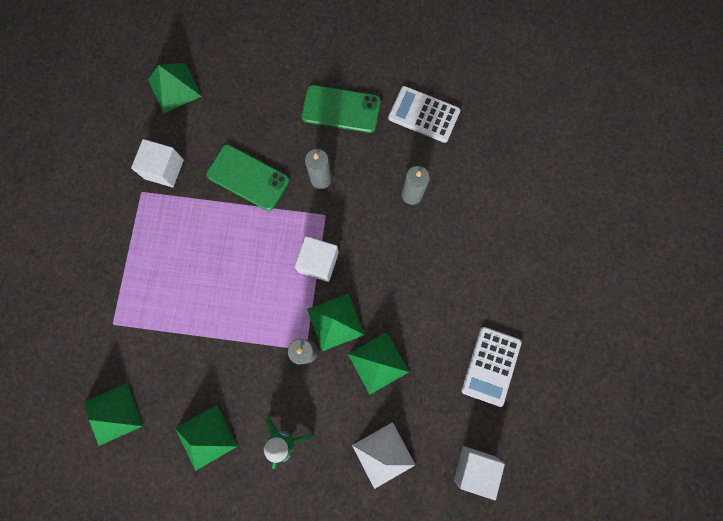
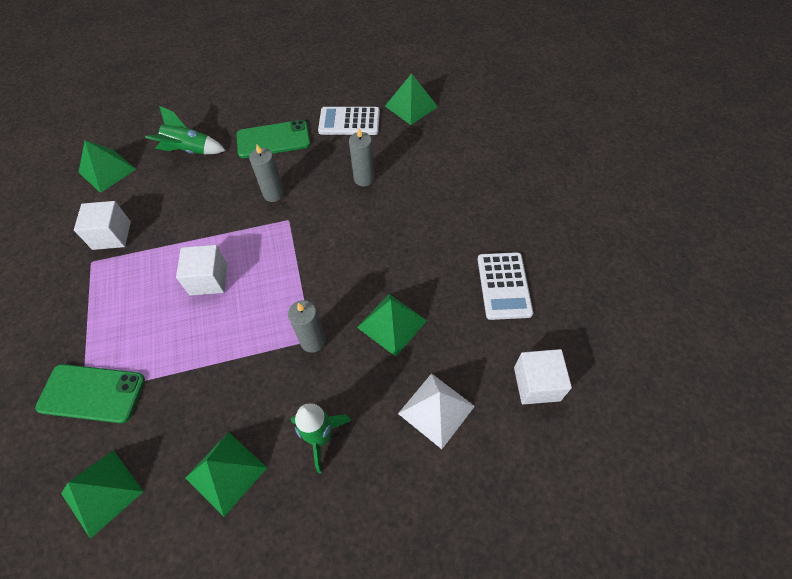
camera: 20 degrees left, 20 degrees down
(248, 177) = (201, 215): green phone -> green phone (92, 393)
(256, 92) = (189, 151): none -> green rocket
(318, 262) = (296, 259): white cube -> white cube (209, 279)
(335, 321) = (333, 303): green pyramid -> green pyramid (411, 106)

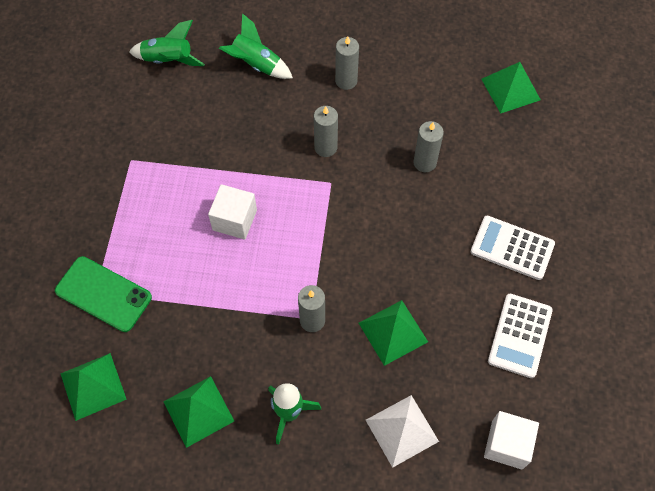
camera: 20 degrees right, 5 degrees up
(107, 171) = (168, 60): green pyramid -> green rocket
(112, 235) = (156, 138): white cube -> none
(273, 139) = (346, 81): green phone -> grey candle
(349, 122) = (434, 86): white calculator -> white calculator (512, 248)

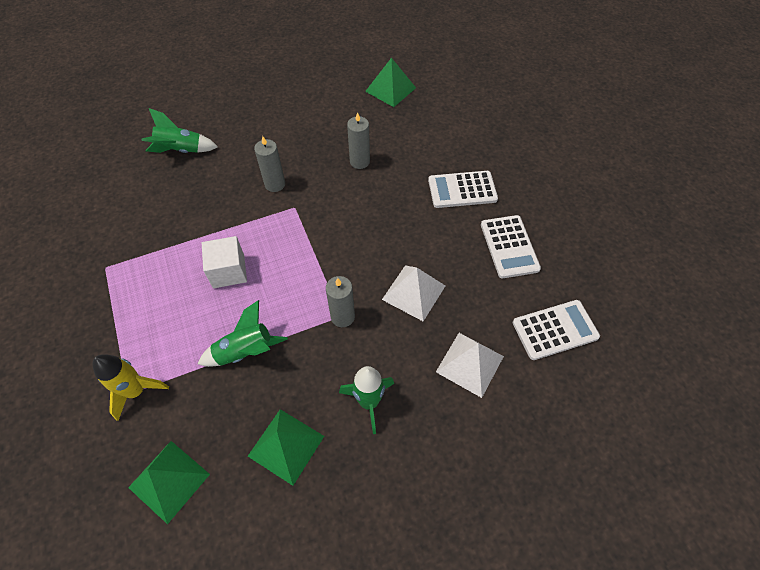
camera: 30 degrees left, 5 degrees down
(103, 294) = (136, 391): green phone -> yellow rocket
(168, 60) = (100, 177): green rocket -> green rocket (245, 351)
(346, 81) = (263, 132): grey candle -> none
(393, 332) = (413, 292): green pyramid -> white pyramid
(507, 444) = (555, 330): white cube -> white calculator

